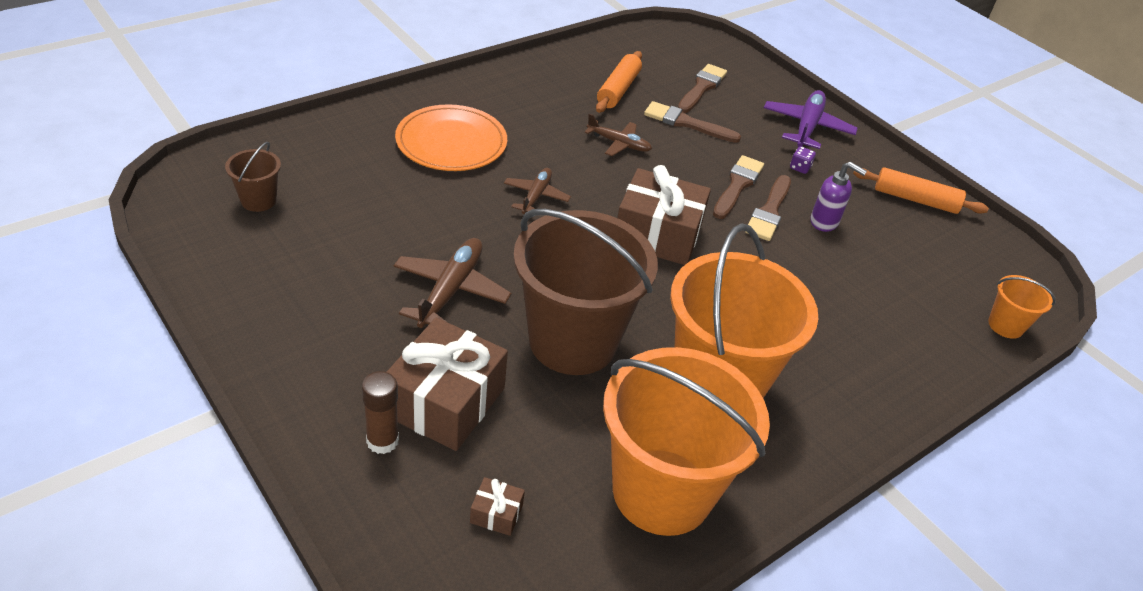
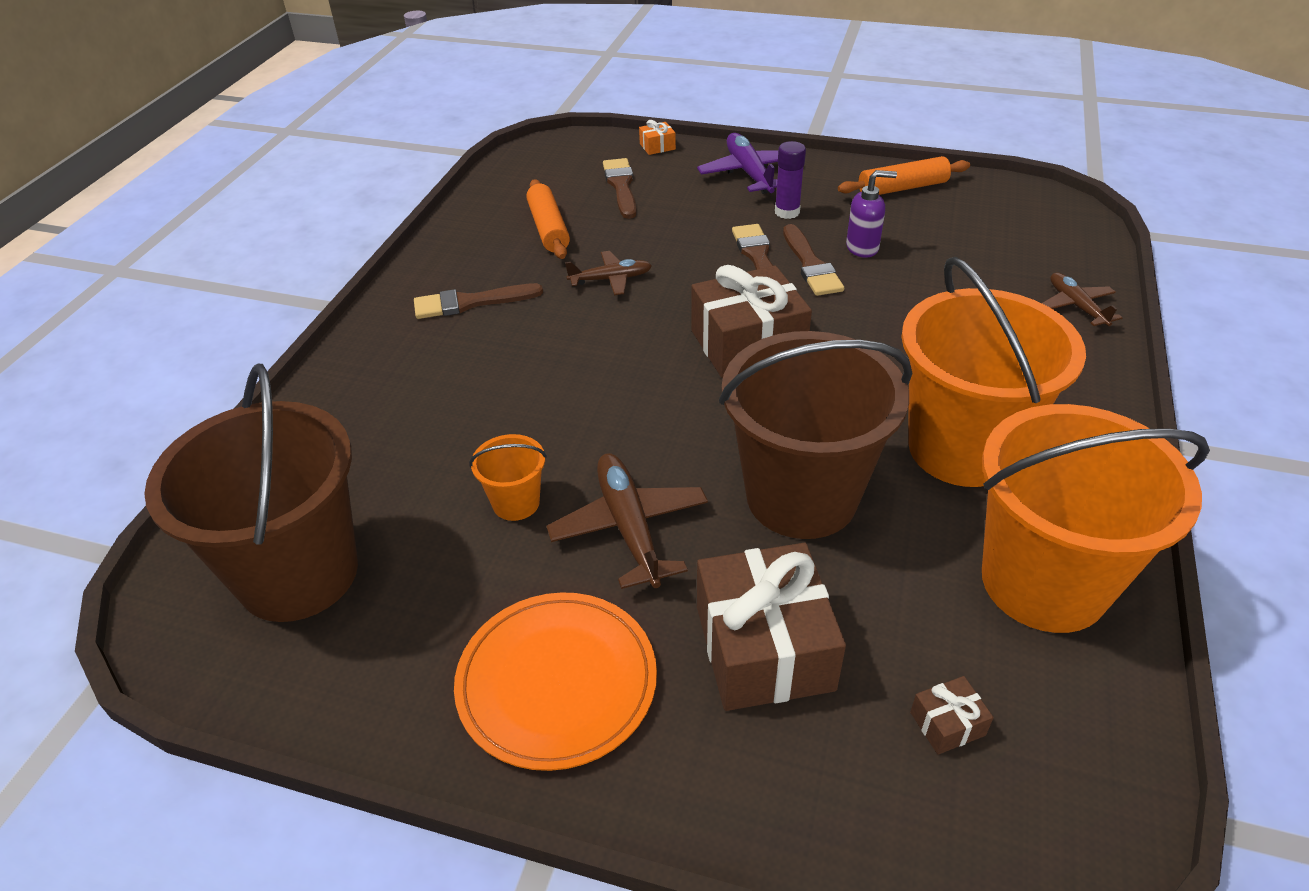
camera: 30 degrees left, 0 degrees up
(258, 200) = (298, 573): brown bucket -> brown bucket, size x2.33
(382, 441) = (756, 740): brown glue stick -> none
(451, 142) = (445, 374): orange plate -> orange plate (557, 682)
(536, 196) = (596, 377): brown plane -> brown plane (1076, 306)
(686, 123) = (647, 226): brown brush -> brown brush (471, 302)
(762, 74) = (657, 146): none -> orange gift
(800, 168) = (787, 212): purple dice -> purple glue stick
(1005, 325) = (1084, 252): orange bucket -> orange bucket (516, 503)

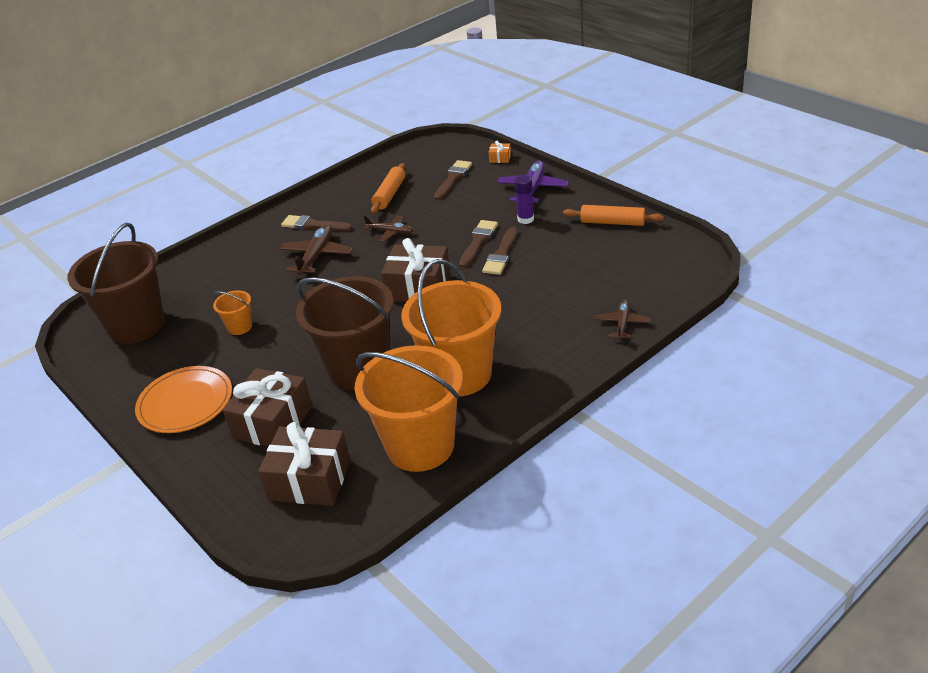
camera: 35 degrees right, 5 degrees down
(629, 528) = (273, 354): brown plane -> brown plane (316, 256)
(862, 248) = (542, 253): purple soap dispenser -> none
(947, 724) = (310, 480): brown gift -> brown gift, size x2.39

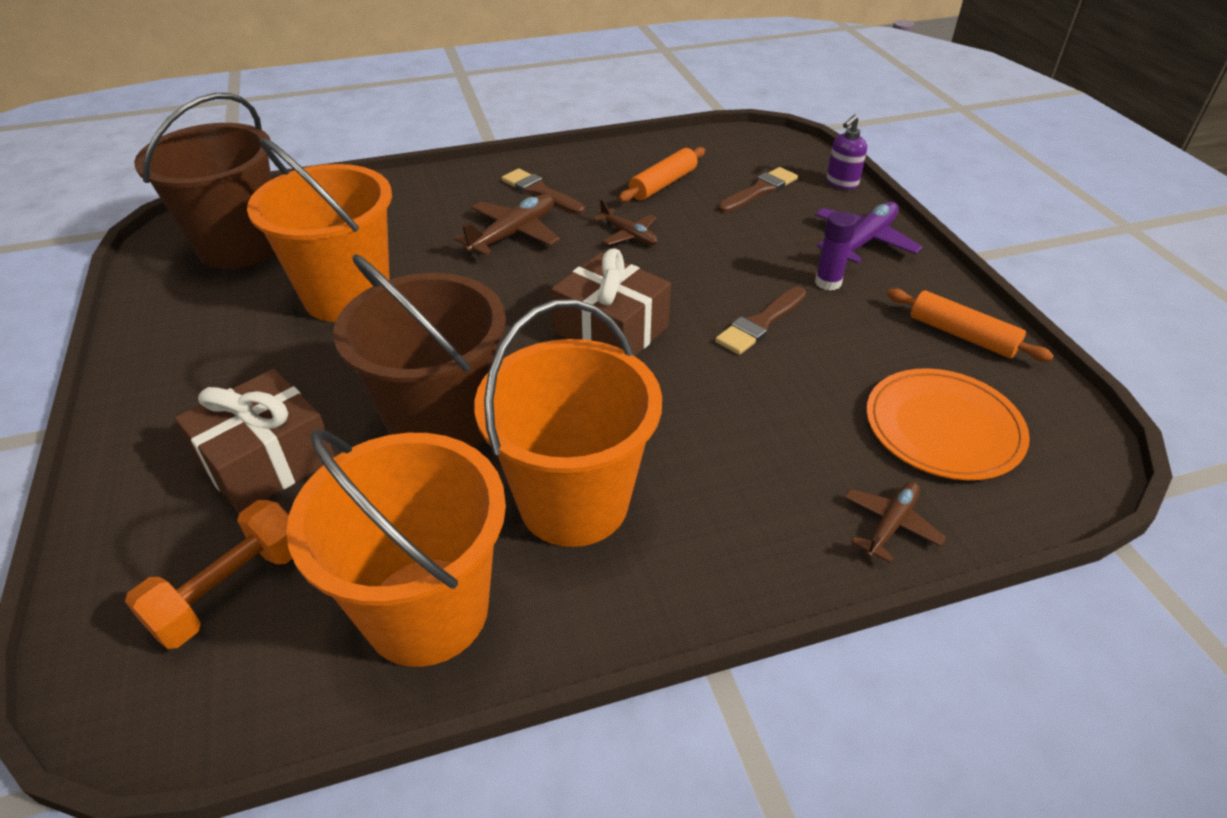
camera: 20 degrees right, 5 degrees up
(185, 402) = (194, 378): orange plate -> orange plate (943, 427)
(240, 327) = (347, 296): orange bucket -> orange bucket, size x2.33
(310, 480) = (231, 590): brown gift -> orange dumbbell
(478, 242) = (738, 292): brown brush -> none
(500, 158) = (841, 183): orange gift -> purple soap dispenser

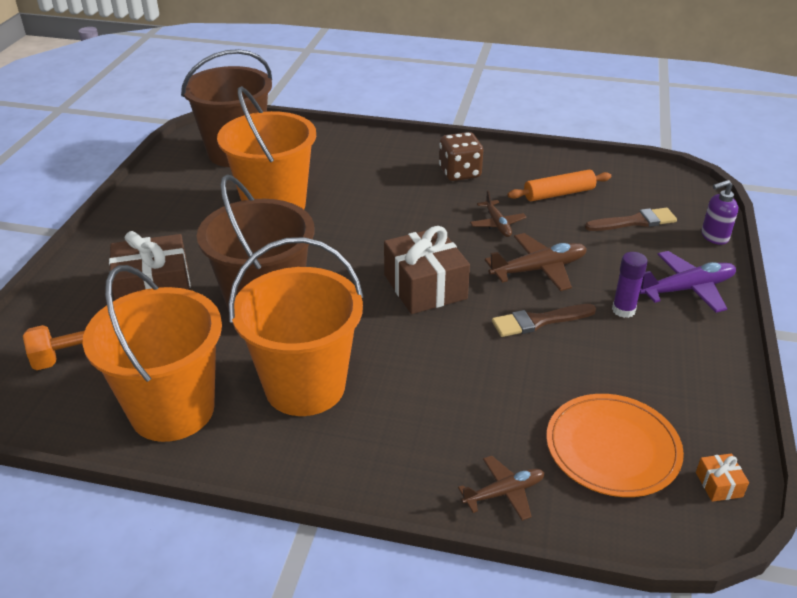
camera: 30 degrees right, 5 degrees down
(513, 234) = (414, 198): brown plane -> brown plane (538, 269)
(540, 192) = (460, 173): brown brush -> brown dice
(962, 335) = (700, 389): orange rolling pin -> none
(1060, 422) = (718, 484): none -> orange gift

